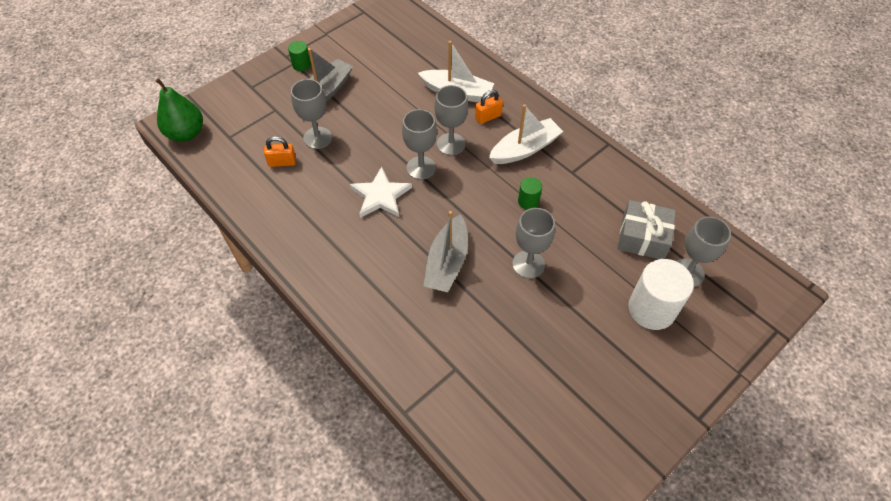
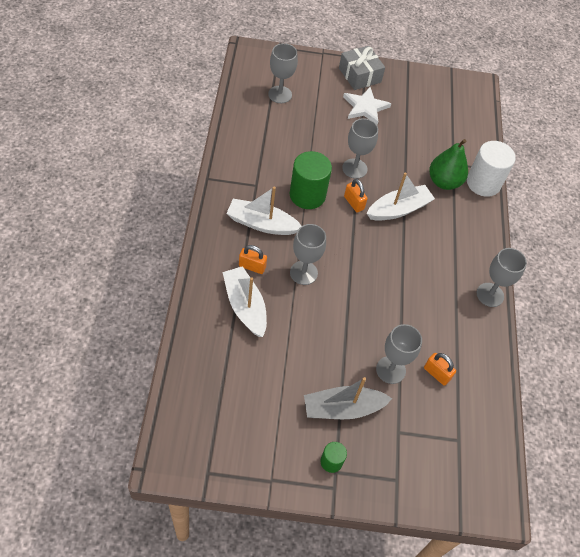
camera: 140 degrees left, 0 degrees up
(186, 133) = (492, 479): green pear -> green pear (444, 182)
(380, 196) = (393, 283): white star -> white star (365, 107)
(421, 168) = (344, 276): grey goblet -> grey goblet (490, 295)
(447, 262) = (398, 209): grey boat -> white boat
(487, 231) = (353, 203): none -> orange padlock
(528, 201) = (307, 195): green cylinder -> green cylinder, size x2.01
(643, 237) = (274, 124): grey gift -> grey gift (360, 75)
(651, 309) = (322, 100): white cylinder -> white cylinder (483, 183)

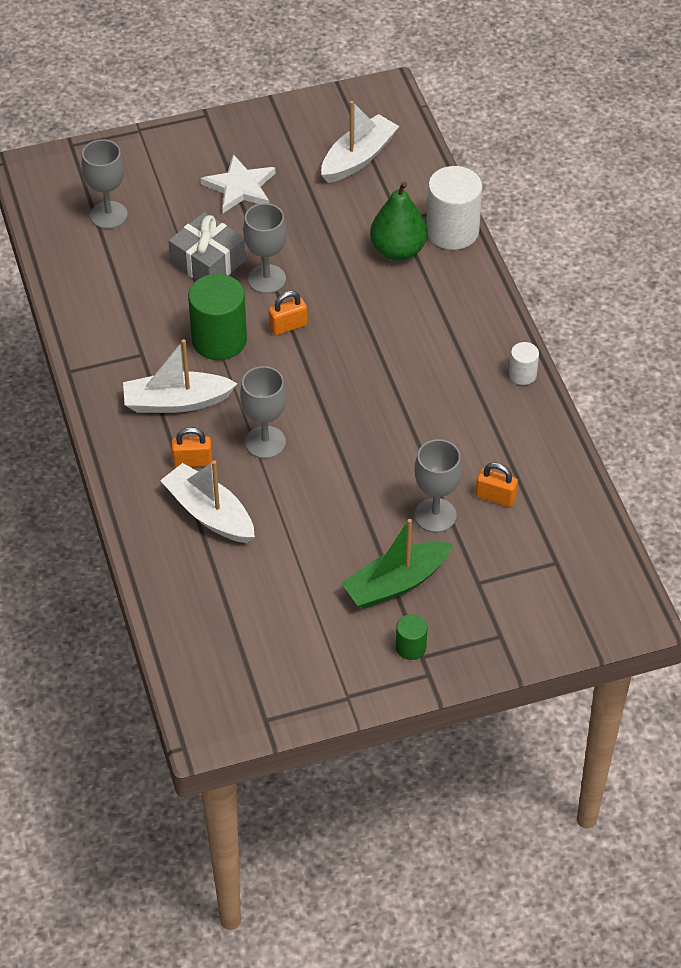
camera: 15 degrees left, 5 degrees down
(342, 408) = (396, 583): grey boat -> green boat
(353, 203) = (288, 326): orange padlock -> orange padlock turned 60 degrees counterclockwise
(360, 75) = (209, 143): grey gift -> grey gift (208, 262)
(398, 209) = (353, 311): white boat -> white boat (358, 158)
(490, 295) = (522, 374): grey goblet -> white cylinder

